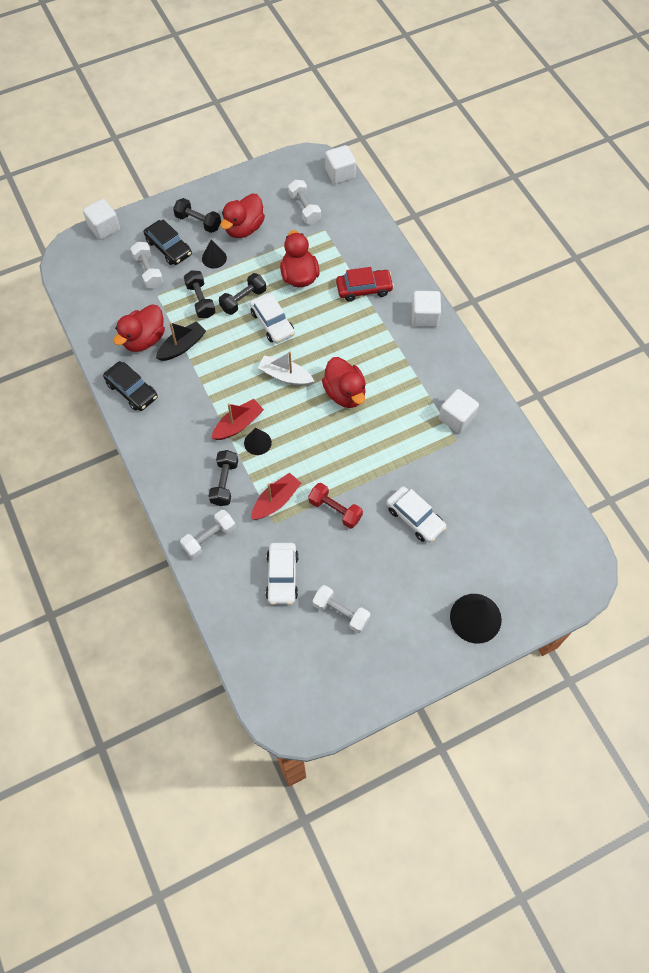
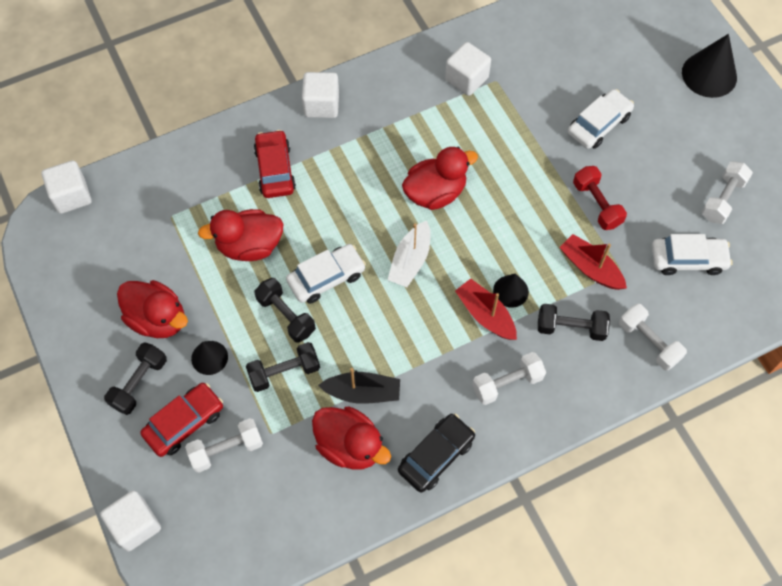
camera: 90 degrees left, 0 degrees up
(168, 248) = (184, 423): black car -> red car
(182, 346) = (362, 392): black boat -> black boat turned 135 degrees clockwise
(304, 208) = (130, 240): white dumbbell -> white dumbbell (507, 383)
(335, 510) = (597, 204): red dumbbell -> red dumbbell turned 60 degrees counterclockwise

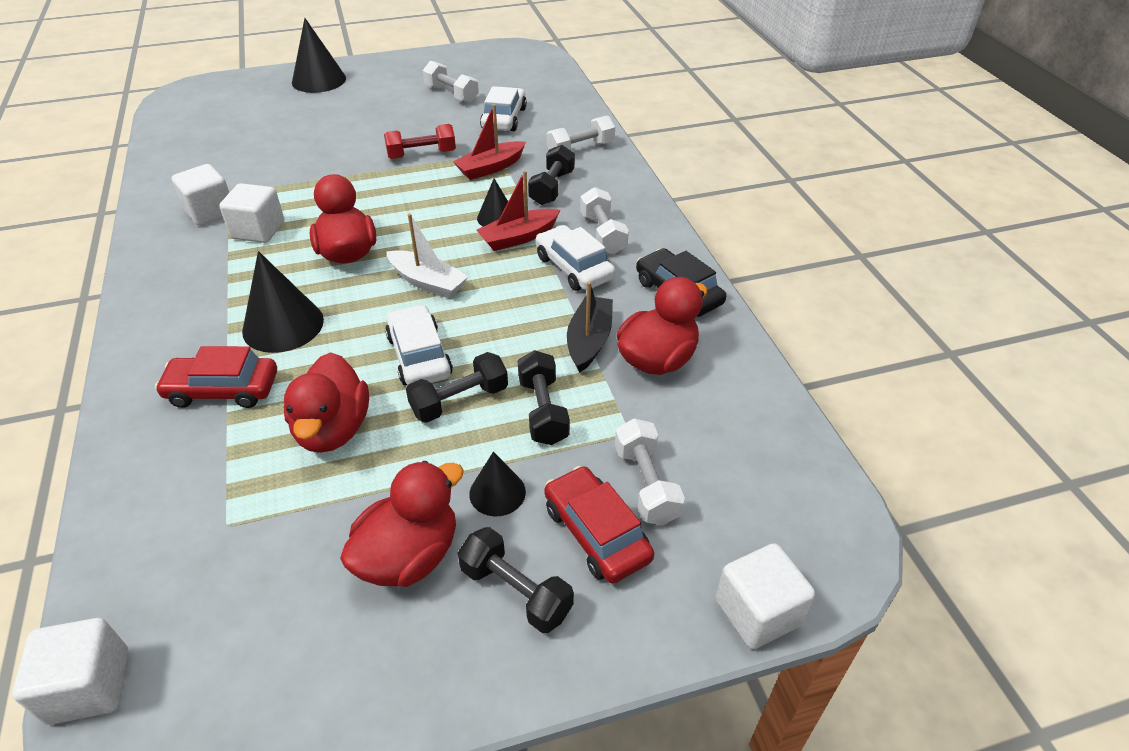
camera: 80 degrees left, 20 degrees down
(321, 105) = (151, 332): white cube -> white cube (258, 230)
(343, 180) = (283, 325): none -> black cone
(599, 124) = (331, 140): white car -> white car (574, 267)

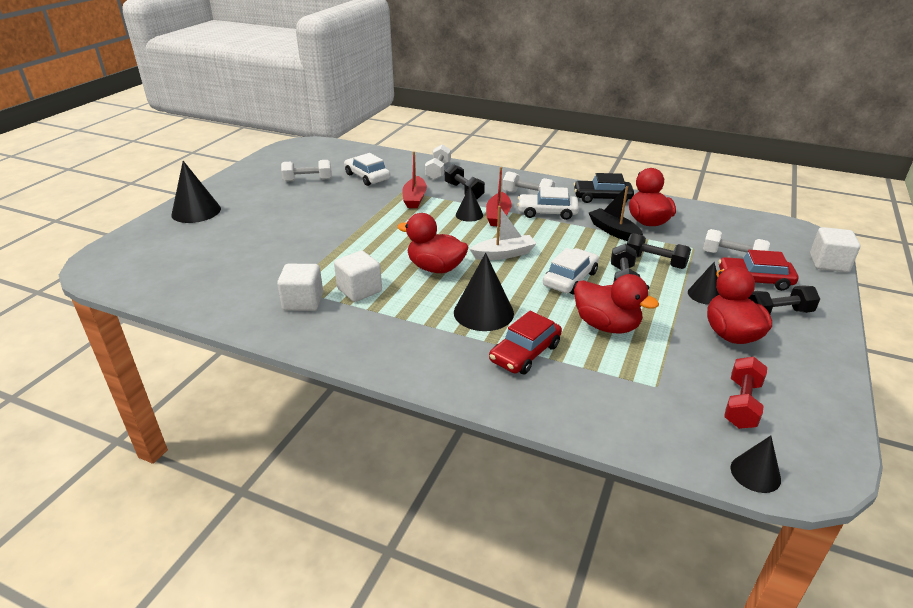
camera: 50 degrees left, 10 degrees down
(89, 686) = (755, 473): white cube -> black cone
(419, 356) = (570, 279): white car -> white car turned 105 degrees clockwise
(421, 154) = (363, 211): red dumbbell -> red dumbbell (741, 404)

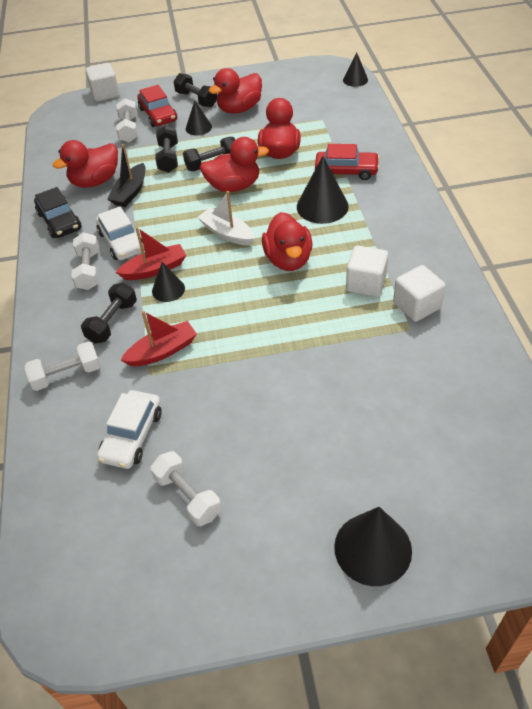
camera: 120 degrees left, 15 degrees up
(570, 279) = (234, 186): white car -> red duck
(741, 404) = (306, 92): red dumbbell -> none

